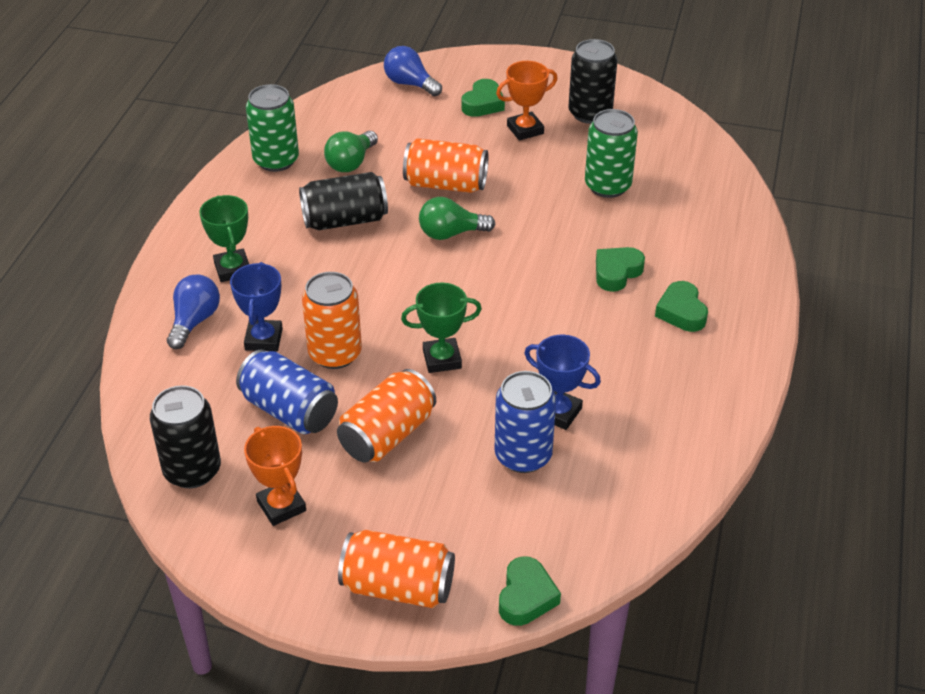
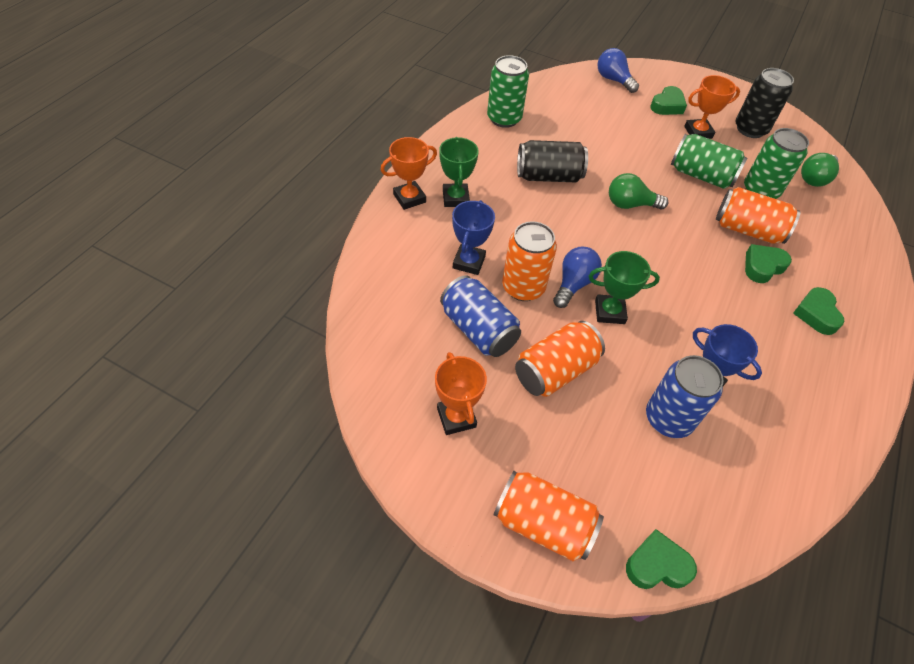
camera: 10 degrees right, 10 degrees up
(174, 281) = (409, 198): none -> orange trophy
(192, 470) = (390, 366): black can -> none
(194, 321) = (418, 235): blue light bulb -> blue light bulb (573, 284)
(351, 163) = (560, 132): green light bulb -> green light bulb (815, 178)
(446, 184) = (631, 163): orange can -> orange can (747, 230)
(526, 597) = (657, 565): green heart -> green heart turned 120 degrees counterclockwise
(534, 182) = (701, 175): none -> green can

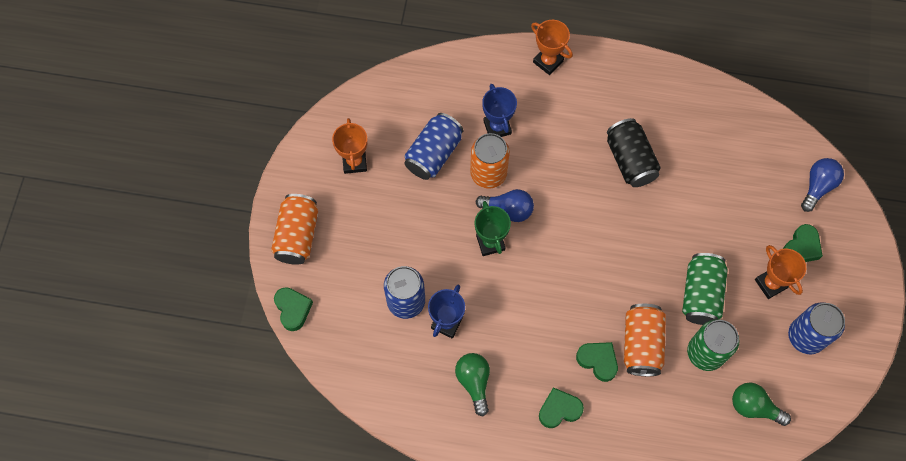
camera: 75 degrees right, 15 degrees up
(455, 198) = (565, 95): green trophy -> none
(456, 417) = (354, 162): orange trophy -> orange trophy turned 60 degrees counterclockwise
(469, 262) = (497, 127): blue trophy -> blue trophy turned 75 degrees clockwise
(504, 118) = (694, 102): green can -> none
(555, 371) = (417, 215): orange can -> none
(630, 204) = (626, 236): green light bulb -> green light bulb (474, 382)
(667, 105) = (801, 247): green heart -> green heart turned 75 degrees counterclockwise
(750, 129) = (806, 336): black can -> blue can

